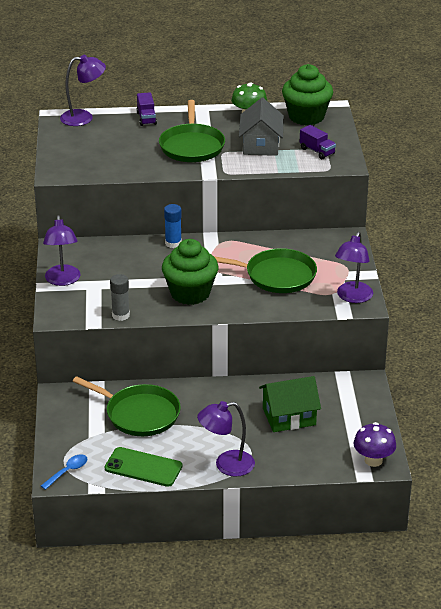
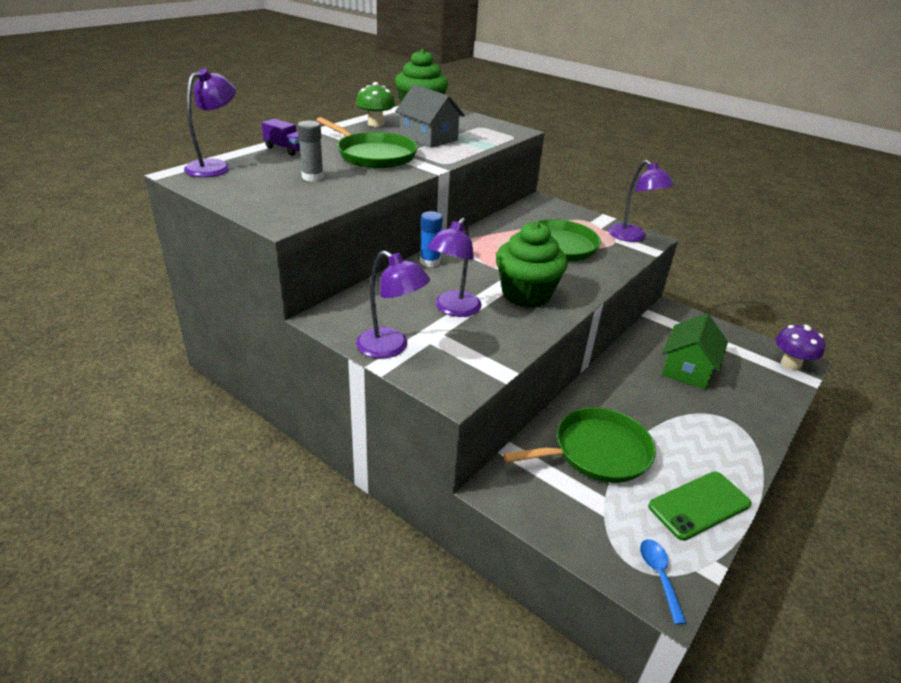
camera: 50 degrees left, 0 degrees up
(120, 315) = (511, 348): grey glue stick -> grey glue stick (312, 177)
(226, 465) = (738, 445): purple lamp -> purple lamp (453, 309)
(317, 151) = (478, 129): purple truck -> none

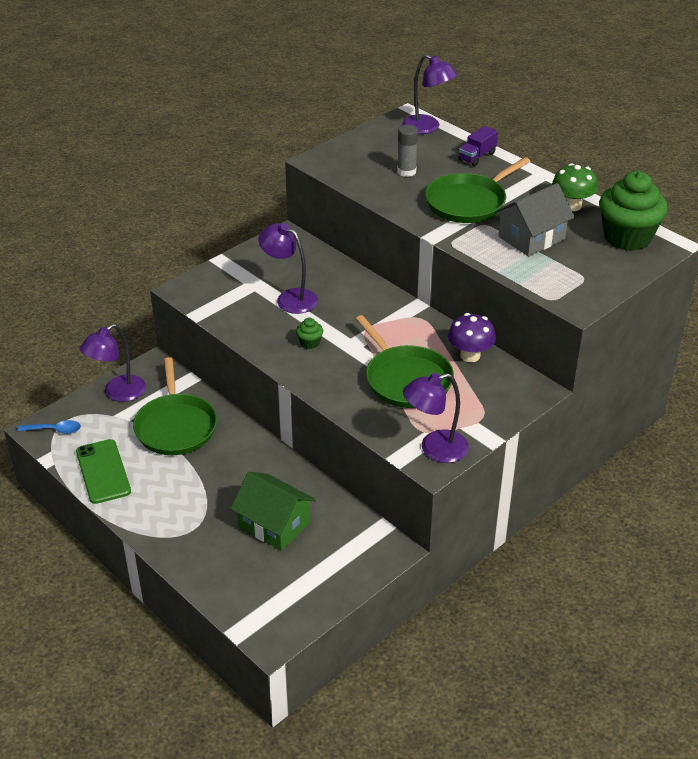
camera: 100 degrees right, 5 degrees up
(391, 348) = (241, 264): purple lamp -> purple lamp (118, 393)
(429, 262) = (375, 291): blue glue stick -> none
(526, 294) = (309, 343): green cupcake -> green cupcake, size x0.41
(790, 364) = (269, 626): purple mushroom -> purple mushroom (470, 355)

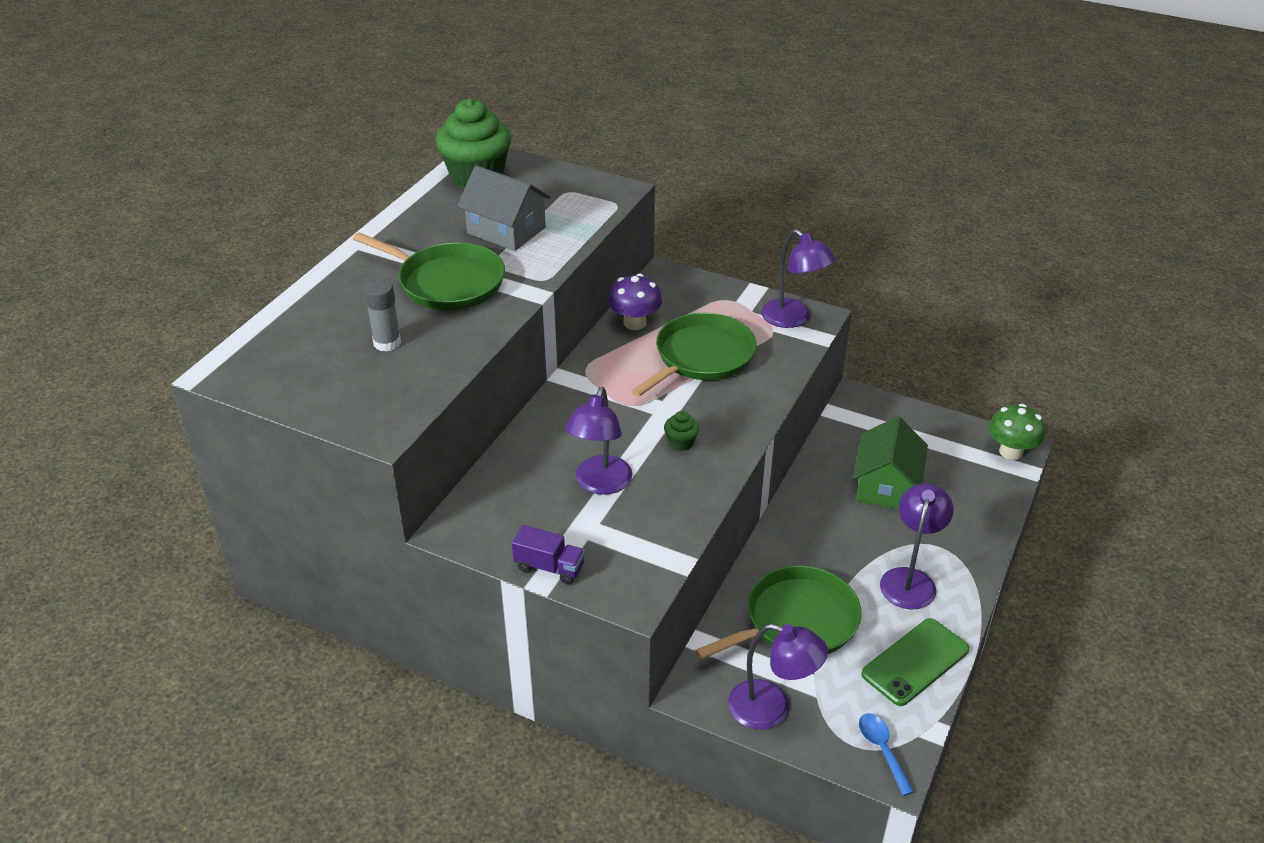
camera: 110 degrees left, 0 degrees up
(427, 128) = (253, 348): purple lamp -> purple lamp (910, 579)
(477, 157) = (328, 294): purple truck -> purple truck (549, 567)
(571, 205) = (425, 214): green mushroom -> green mushroom (1011, 452)

